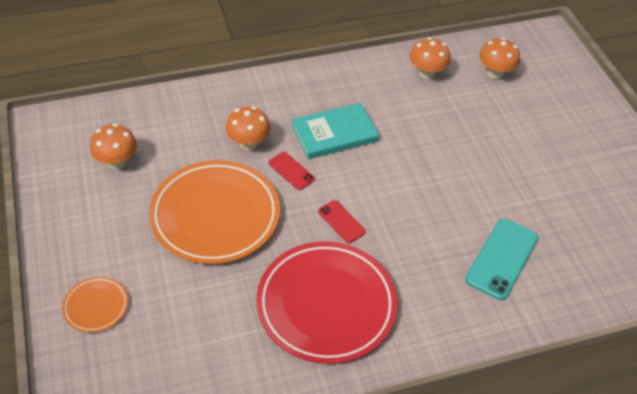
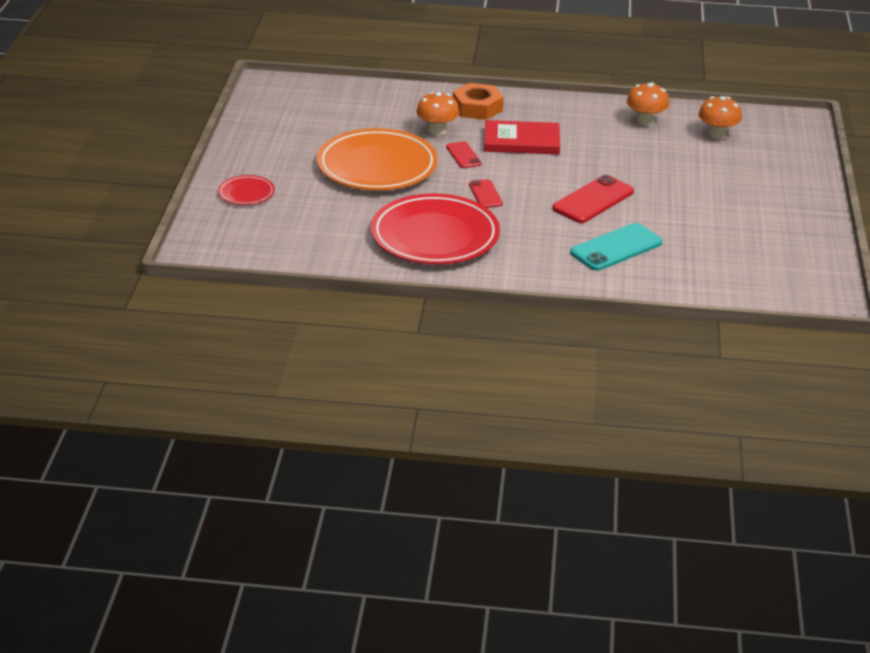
camera: 25 degrees right, 15 degrees down
(96, 306) = (246, 193): orange plate -> red plate
(117, 162) = (314, 118): orange mushroom -> none
(270, 99) = (477, 108): none -> orange nut
(334, 134) = (521, 141): turquoise book -> red book
(443, 196) = (593, 200): none -> red phone

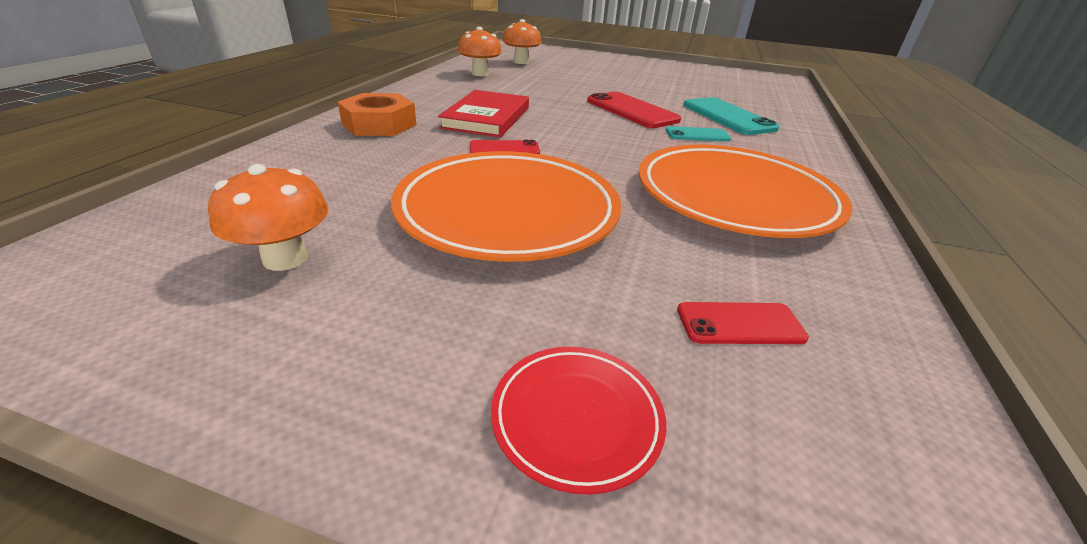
camera: 80 degrees left, 0 degrees up
(435, 236) = (735, 198): red plate -> orange plate
(437, 131) = (421, 154): orange mushroom -> orange mushroom (285, 258)
(485, 194) = (614, 152): red phone -> red phone (740, 324)
(550, 229) = (697, 135): none -> turquoise phone

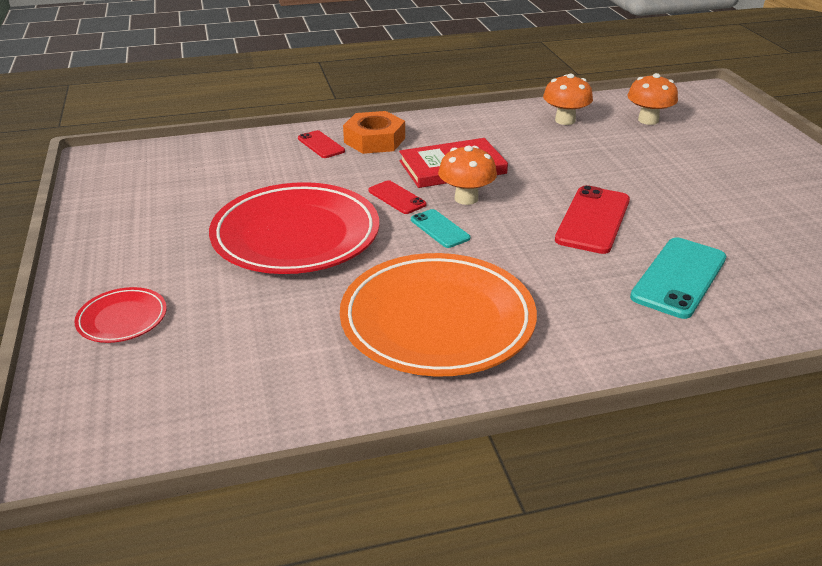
camera: 60 degrees right, 0 degrees up
(285, 258) = (179, 198): orange mushroom -> orange mushroom (466, 198)
(508, 212) = (296, 235): orange plate -> red plate
(697, 135) = (577, 271): turquoise phone -> turquoise phone (440, 229)
(740, 324) = (239, 353): red phone -> red phone (321, 145)

